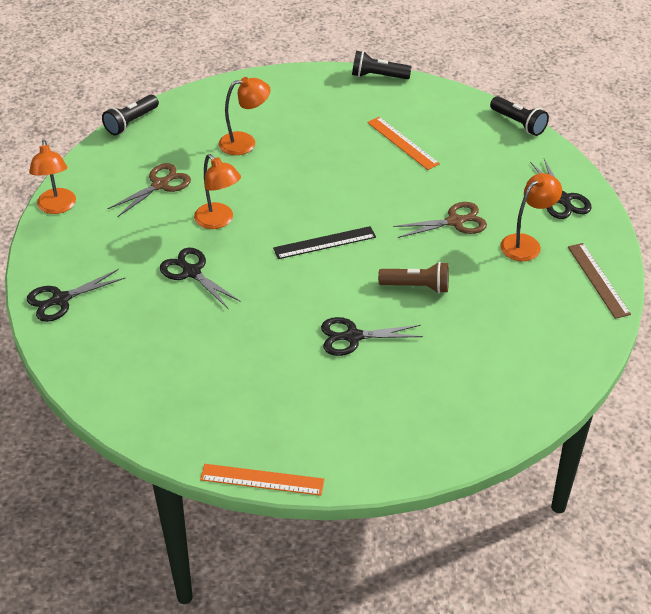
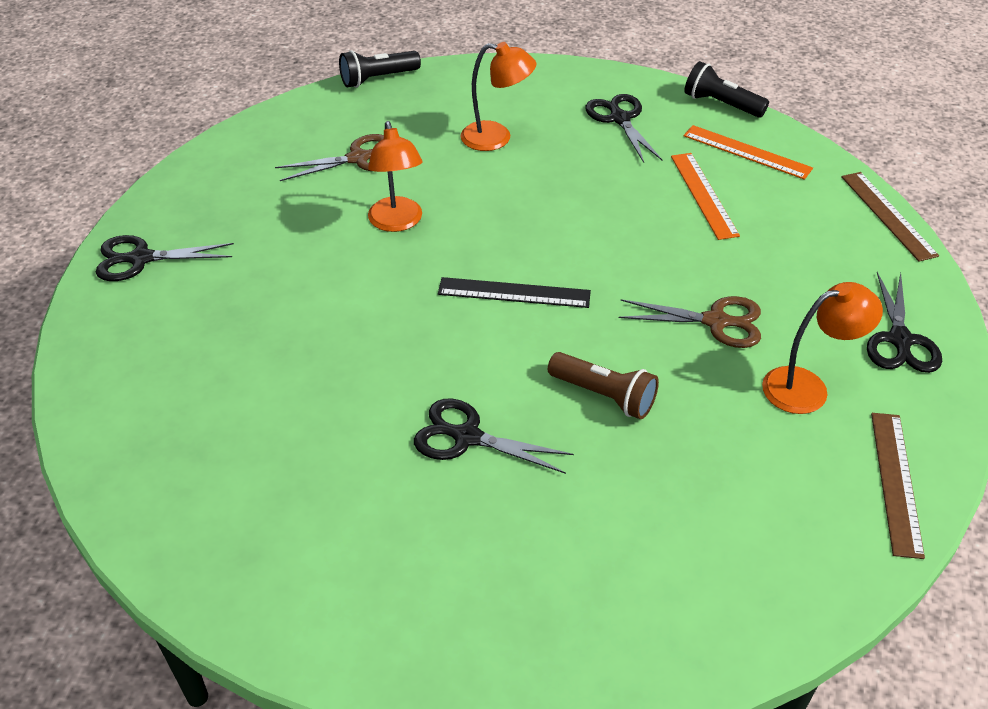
camera: 25 degrees right, 0 degrees up
(57, 207) = (222, 150): orange lamp -> none
(191, 272) = (318, 275): black scissors -> black scissors (619, 118)
(262, 480) = (198, 604): orange ruler -> orange ruler (746, 152)
(518, 123) = (888, 215): black flashlight -> brown ruler

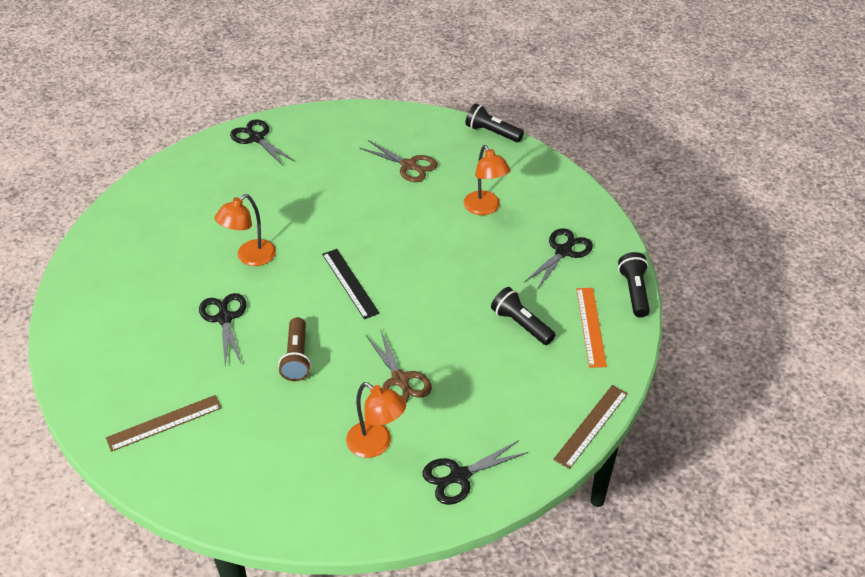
camera: 55 degrees right, 0 degrees up
(397, 222) = (367, 209): orange lamp -> orange lamp (250, 257)
(704, 195) = (521, 324): orange ruler -> black flashlight
(896, 482) = (326, 516): brown ruler -> brown ruler (164, 423)

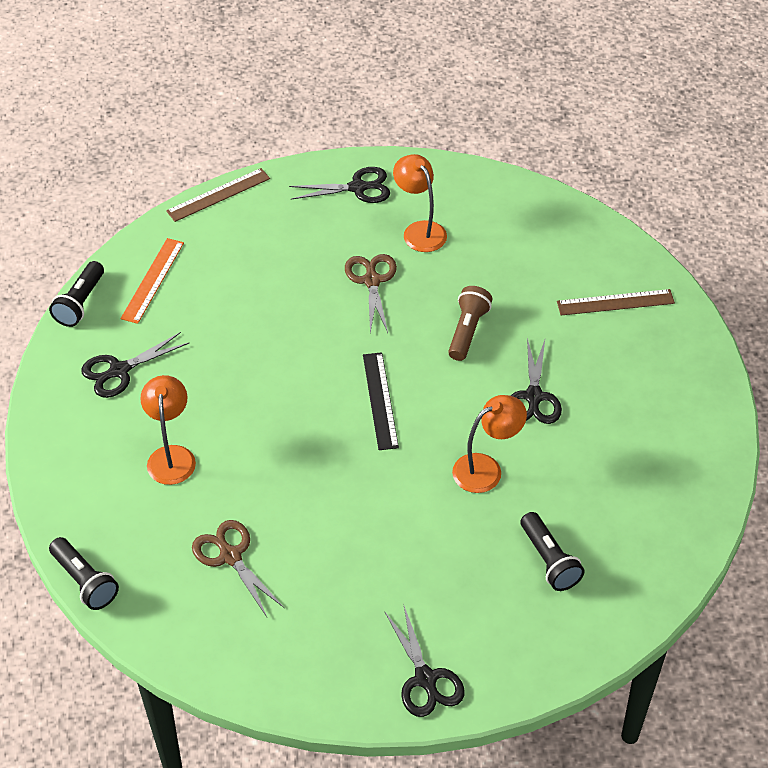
camera: 160 degrees left, 5 degrees up
(521, 324) = (221, 301): black flashlight -> black flashlight (549, 560)

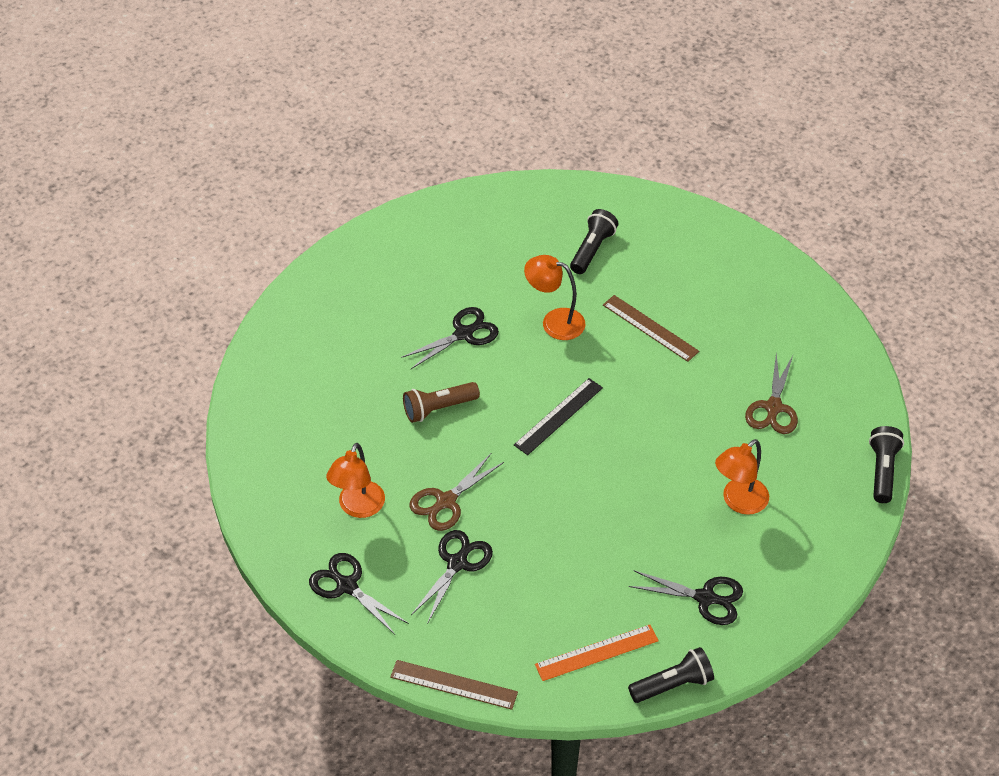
camera: 130 degrees left, 0 degrees up
(426, 680) = (741, 256): black scissors -> black scissors (458, 562)
(615, 302) = (321, 341): brown ruler -> brown ruler (650, 328)

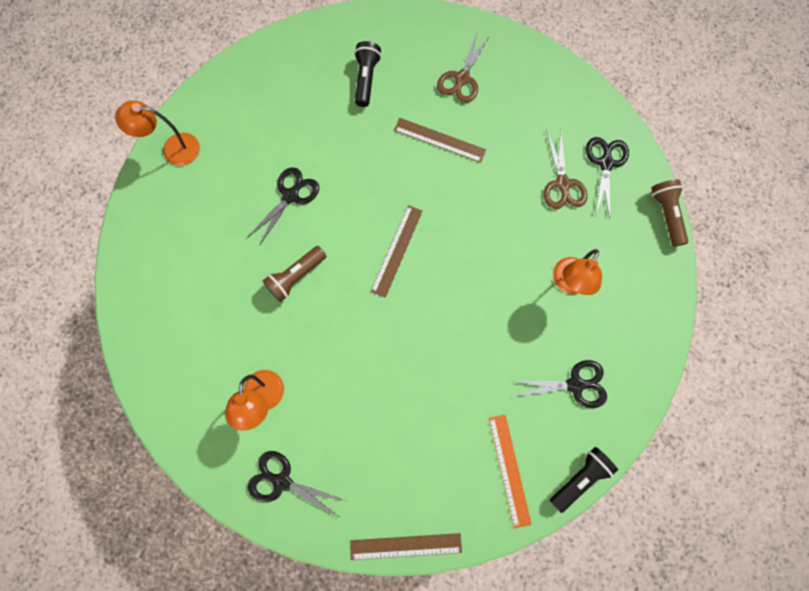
camera: 20 degrees left, 25 degrees up
(445, 502) = (334, 367): brown scissors -> brown scissors (461, 79)
(458, 562) = (366, 424): black scissors -> black scissors (605, 163)
(554, 321) = (360, 159): orange lamp -> orange lamp (173, 149)
(558, 416) = (396, 250): black ruler -> brown ruler
(596, 652) = (509, 470): orange ruler -> orange ruler turned 60 degrees counterclockwise
(882, 471) = (666, 215): black flashlight -> brown flashlight

